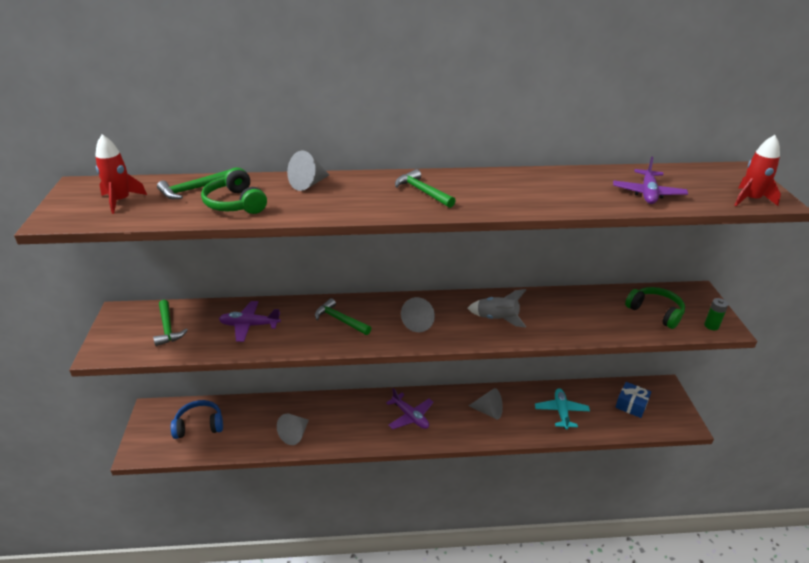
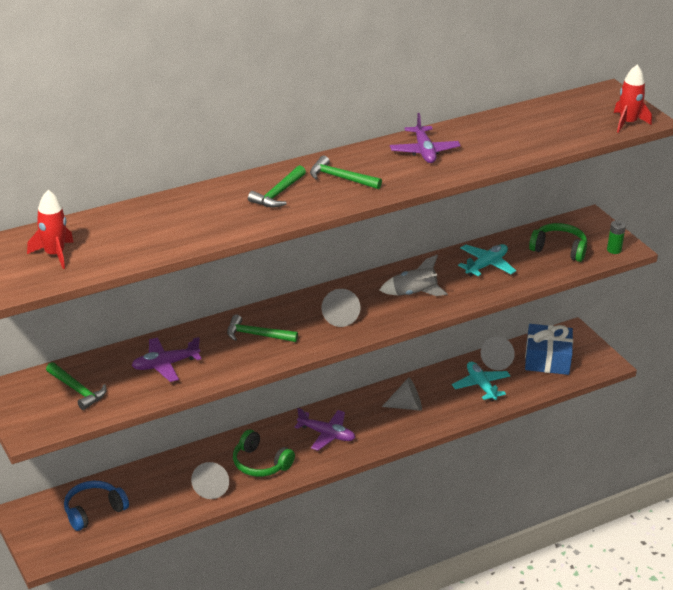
camera: 25 degrees left, 0 degrees up
(193, 190) = (114, 226): green hammer -> green hammer (278, 194)
(235, 203) = (174, 231): green headphones -> green headphones (260, 463)
(308, 184) = (224, 194): grey cone -> grey cone (497, 361)
(578, 310) = (486, 265): none -> turquoise plane
(631, 405) = (547, 359): blue gift -> blue gift, size x1.51
(648, 193) = (541, 135): purple plane -> purple plane (424, 151)

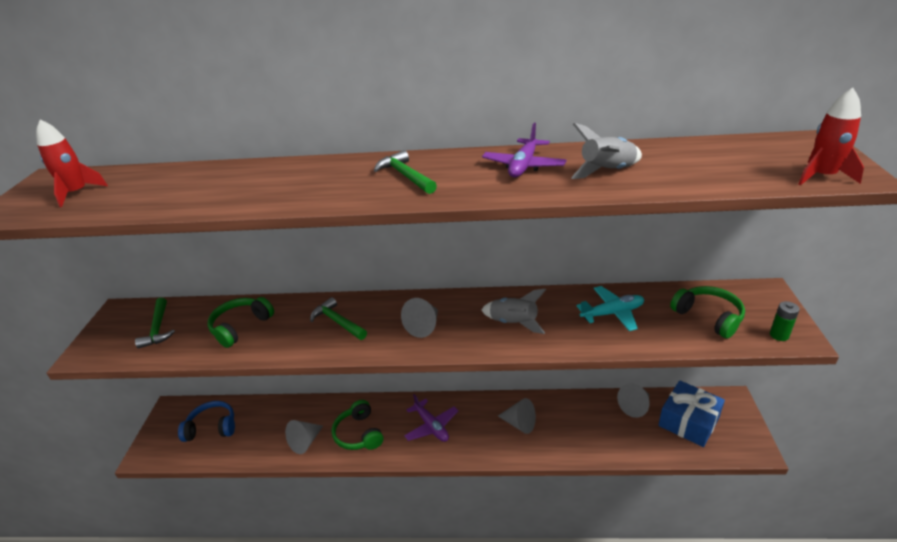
camera: 35 degrees right, 0 degrees up
(165, 365) = (241, 327): purple plane -> green headphones
(278, 194) = (328, 179): green hammer -> none
(481, 386) = (603, 427): turquoise plane -> none
(489, 145) = (607, 172): none -> grey rocket

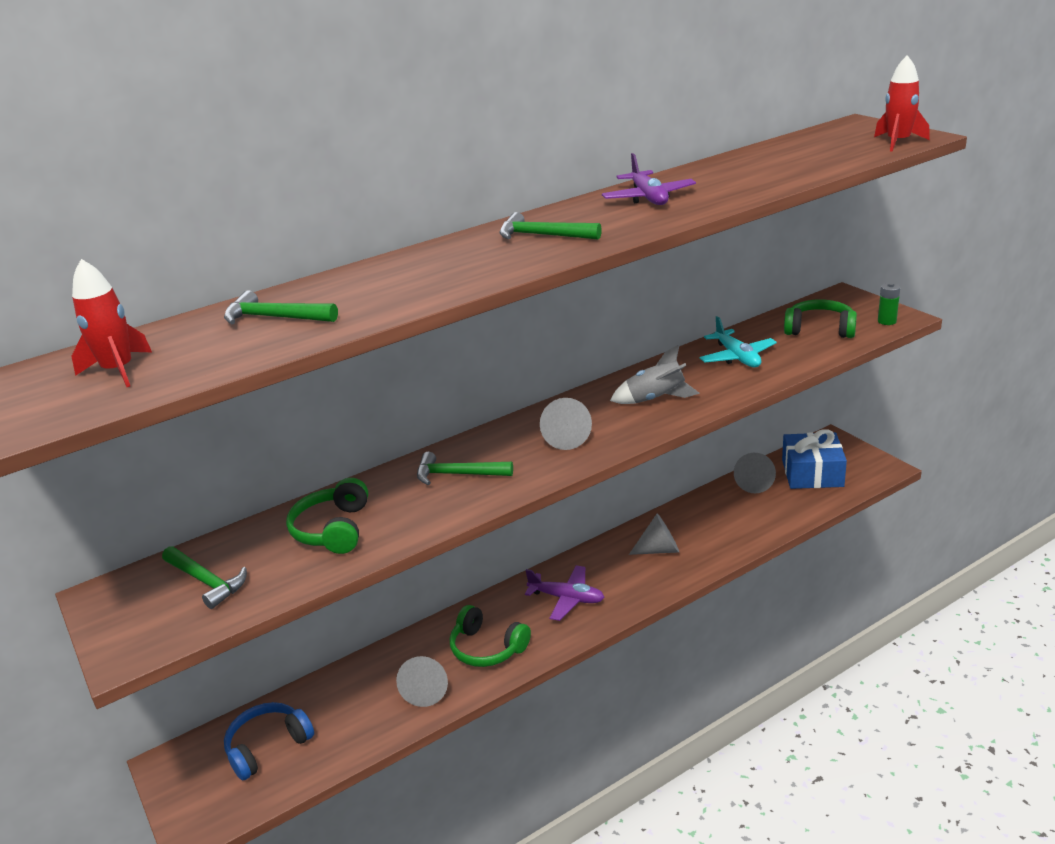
camera: 35 degrees left, 5 degrees down
(184, 185) = (274, 318): none -> green hammer
(607, 172) = (732, 182): grey rocket -> none
(612, 313) = (737, 357): turquoise plane -> turquoise plane turned 120 degrees clockwise

